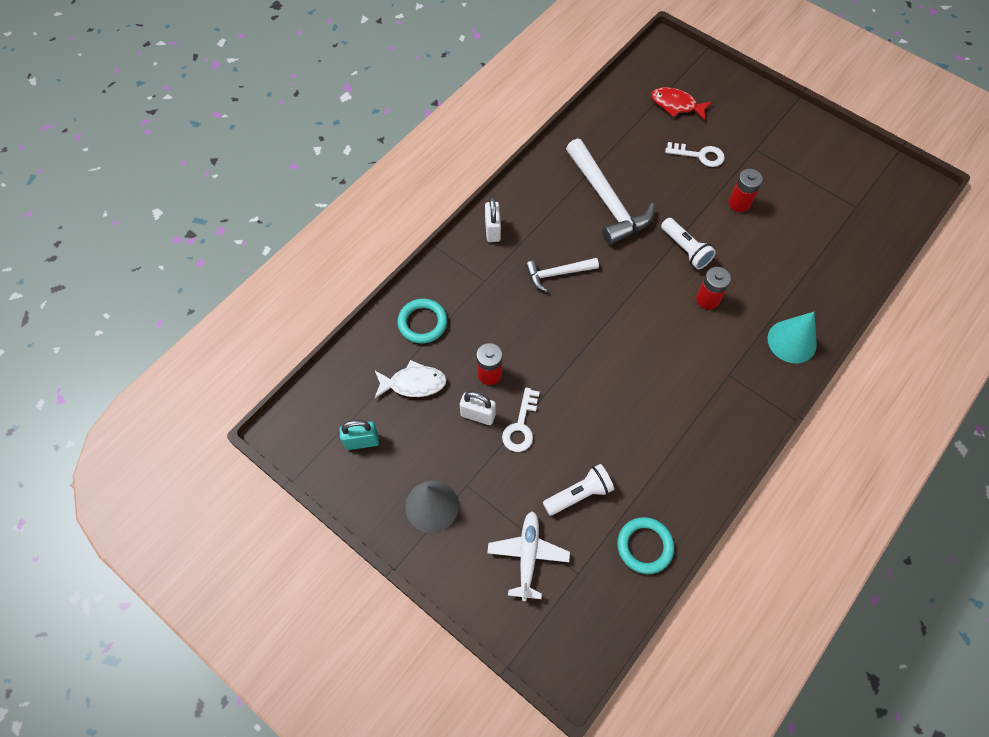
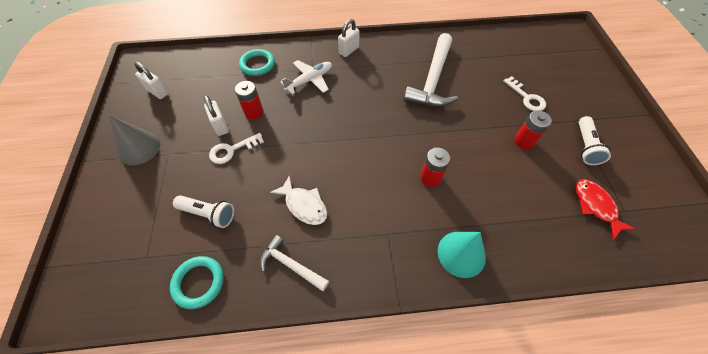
camera: 45 degrees right, 5 degrees down
(362, 441) = (157, 92): turquoise padlock -> white padlock
(413, 383) = (215, 87): white fish -> white fish (304, 205)
(528, 556) = (139, 219): white plane -> white plane (310, 80)
(557, 274) = (355, 94): white hammer -> white hammer (290, 265)
(676, 105) = (542, 63): red fish -> red fish (595, 206)
(685, 249) = (451, 139): white flashlight -> white flashlight (585, 146)

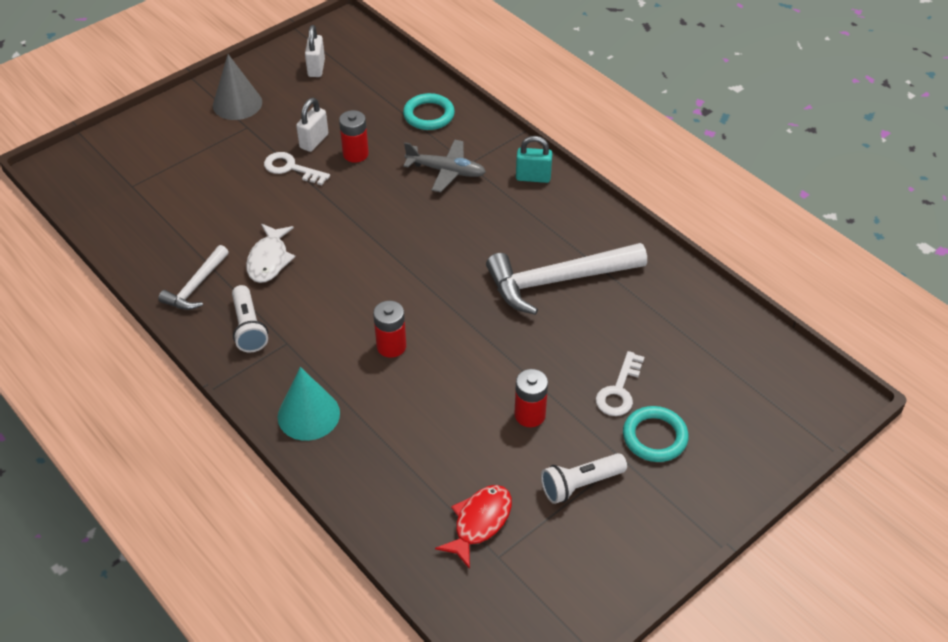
camera: 55 degrees right, 10 degrees down
(198, 282) = (133, 234): turquoise ring -> turquoise ring (654, 437)
(208, 214) = (204, 198): white flashlight -> white flashlight (248, 328)
(290, 265) = (196, 286): white hammer -> white hammer turned 150 degrees counterclockwise
(310, 80) = (446, 171): white plane -> grey plane
(349, 50) = (533, 177): white padlock -> turquoise padlock

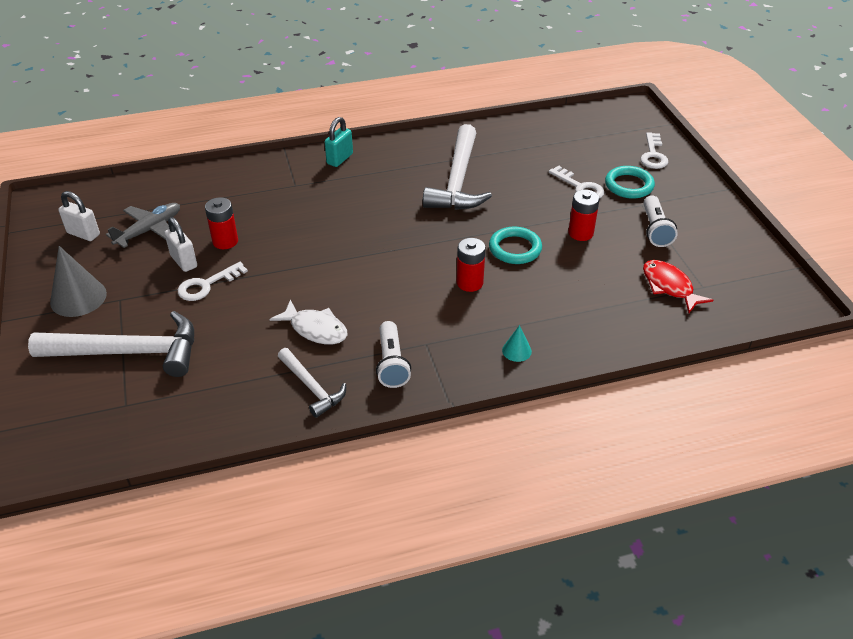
camera: 65 degrees left, 5 degrees down
(189, 161) = (129, 352): none -> white hammer
(248, 328) = (391, 363): white flashlight -> white flashlight turned 75 degrees clockwise
(308, 414) = (516, 350): turquoise cone -> turquoise cone, size x0.51
(429, 115) = (216, 188): turquoise ring -> turquoise ring (515, 248)
(446, 171) = (293, 198): grey plane -> grey plane (149, 230)
(740, 446) = (653, 155): none -> white key

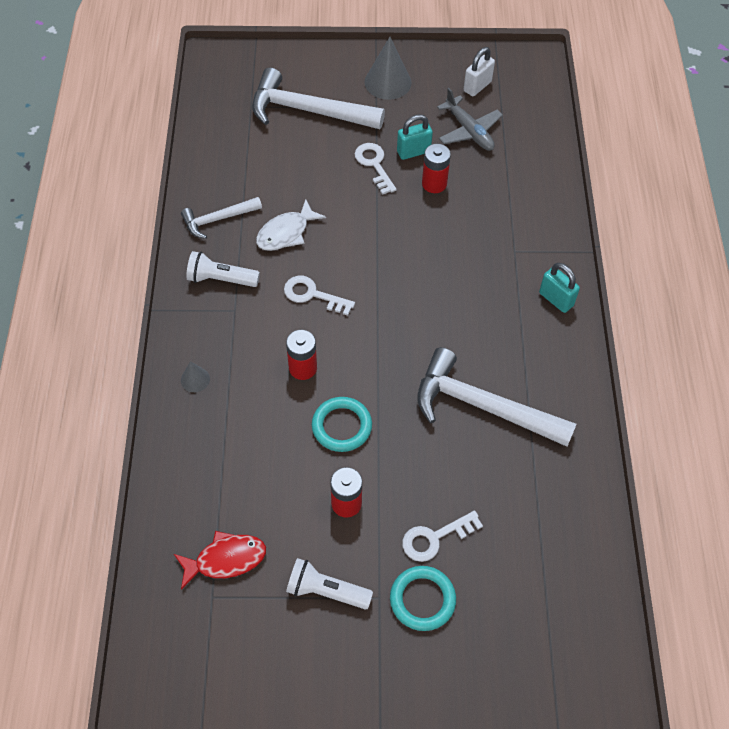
camera: 105 degrees right, 15 degrees up
(129, 352) = (308, 110): white hammer -> white hammer turned 90 degrees clockwise
(184, 261) = (413, 152): white padlock -> turquoise padlock
(516, 350) = (195, 379): turquoise cone -> grey cone
(653, 155) = (483, 665): white key -> white key (312, 295)

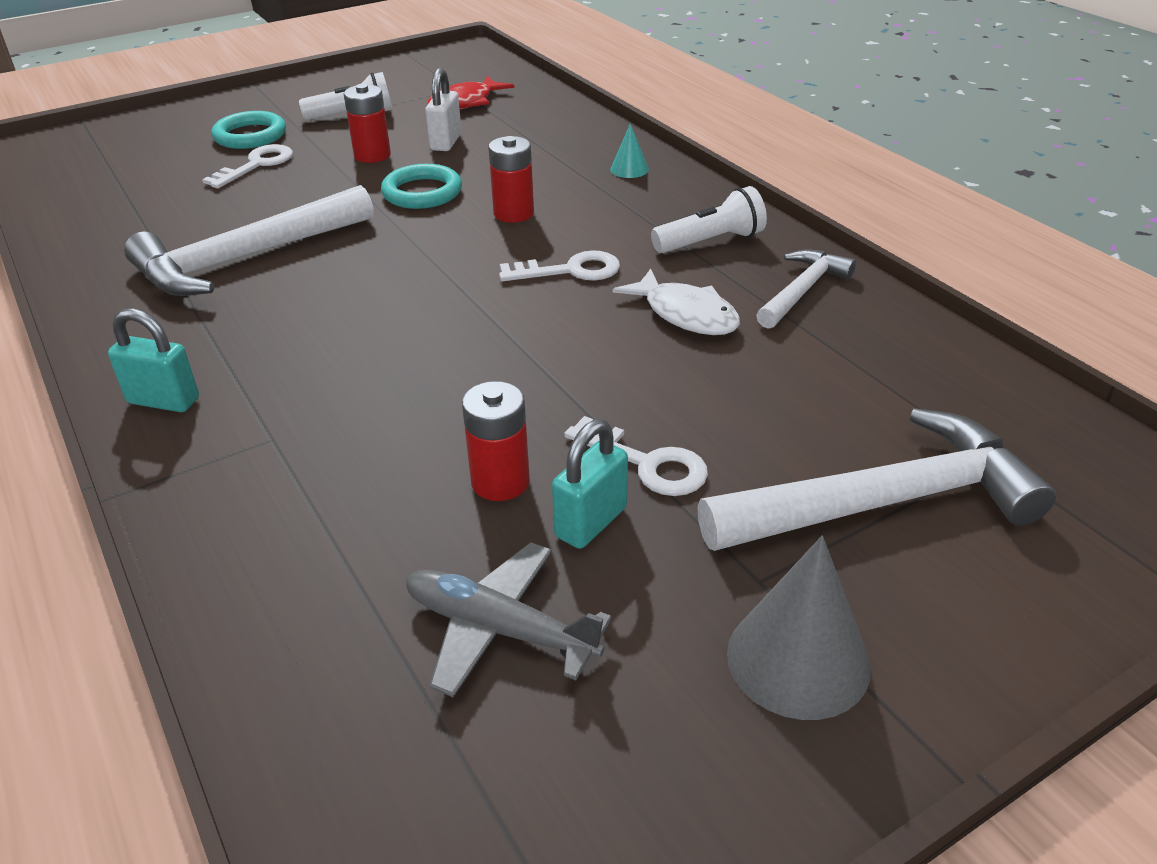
camera: 150 degrees right, 20 degrees down
(195, 379) = (629, 169): grey cone -> turquoise cone
(286, 233) = (686, 314): white fish -> white fish turned 120 degrees clockwise
(477, 86) = (560, 777): white padlock -> white padlock (446, 142)
(482, 406) = (245, 258): white hammer -> white hammer turned 150 degrees clockwise

